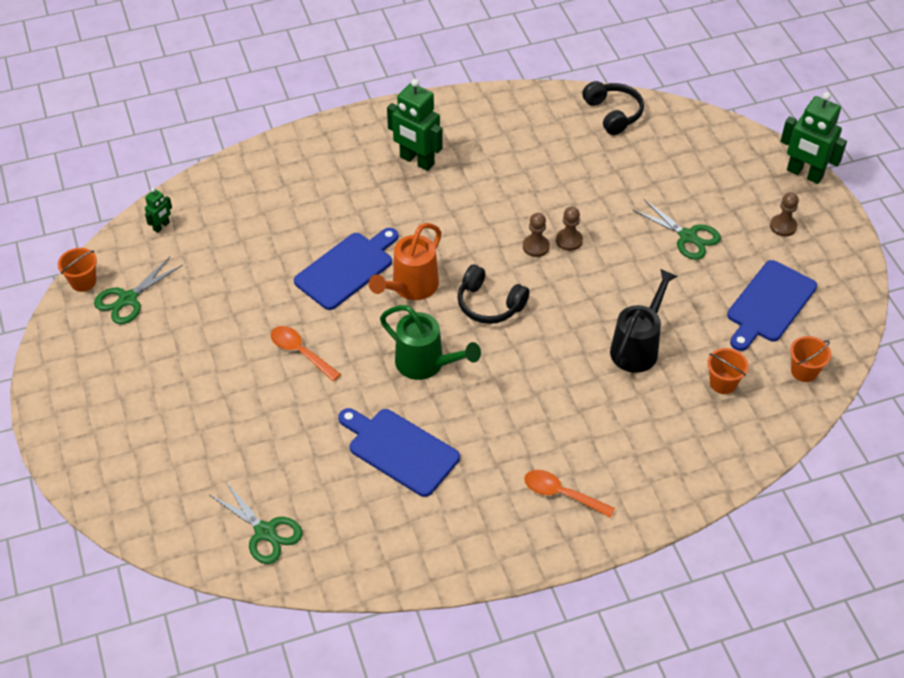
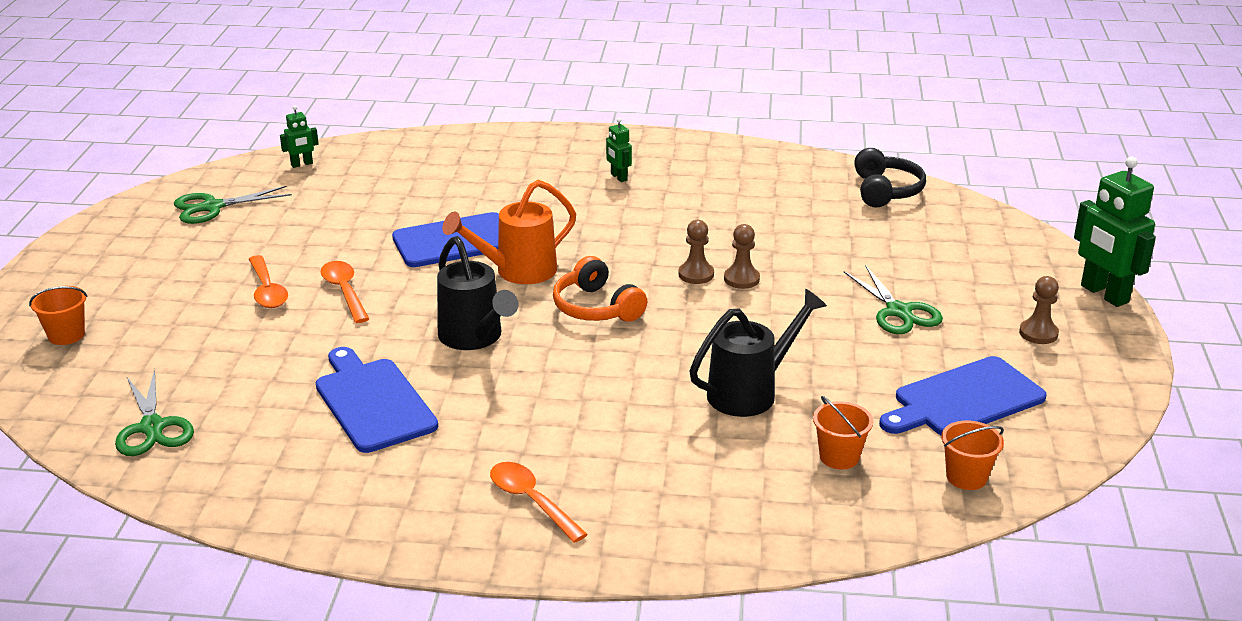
camera: 25 degrees right, 20 degrees down
(83, 282) = (184, 185): orange bucket -> orange bucket (66, 335)
(242, 372) = (267, 290): none -> orange spoon
(416, 161) = (618, 177): green robot -> green robot, size x0.49
(426, 364) = (474, 338): green watering can -> black watering can
(489, 304) = (596, 308): black headphones -> orange headphones

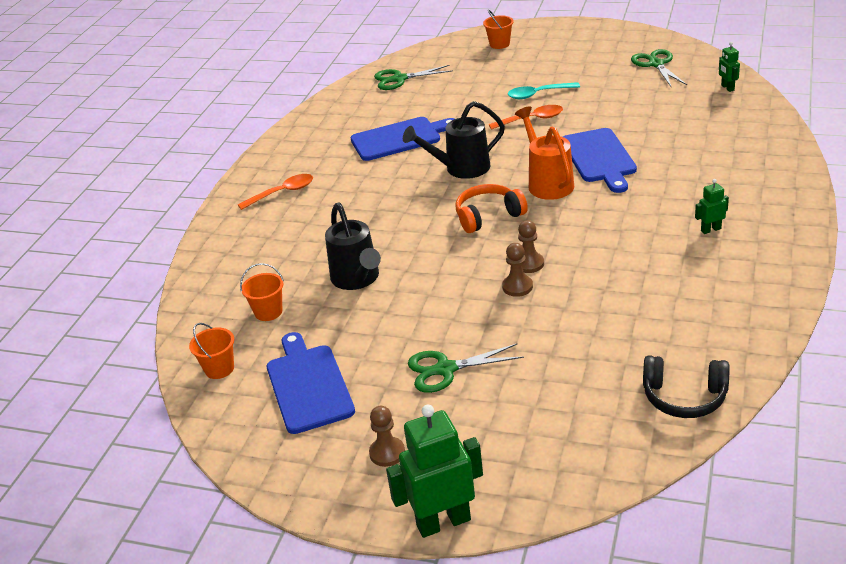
camera: 105 degrees right, 5 degrees up
(267, 290) = (538, 94): orange spoon -> turquoise spoon

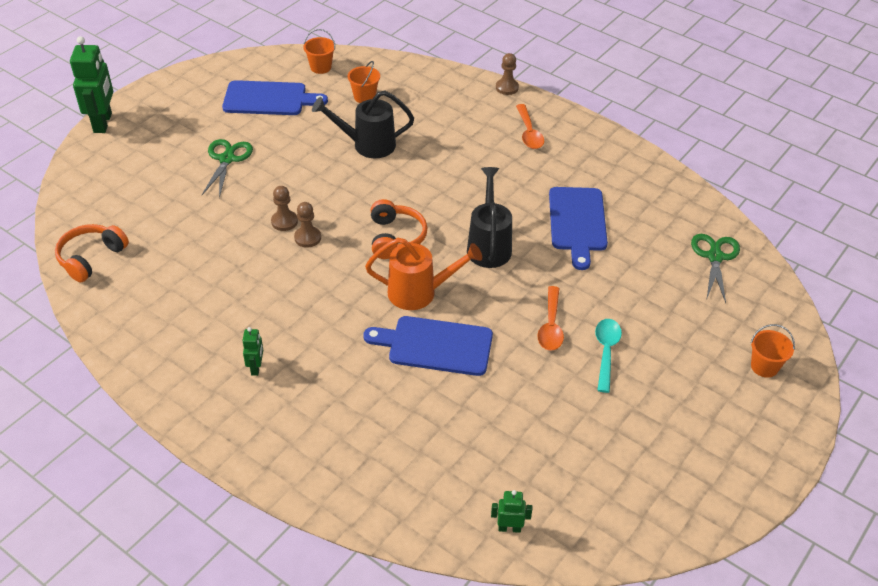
camera: 105 degrees right, 10 degrees up
(387, 453) = (177, 116): brown pawn -> brown pawn (507, 87)
(656, 64) = (617, 490): green scissors -> none
(684, 397) = (91, 258): black headphones -> orange headphones

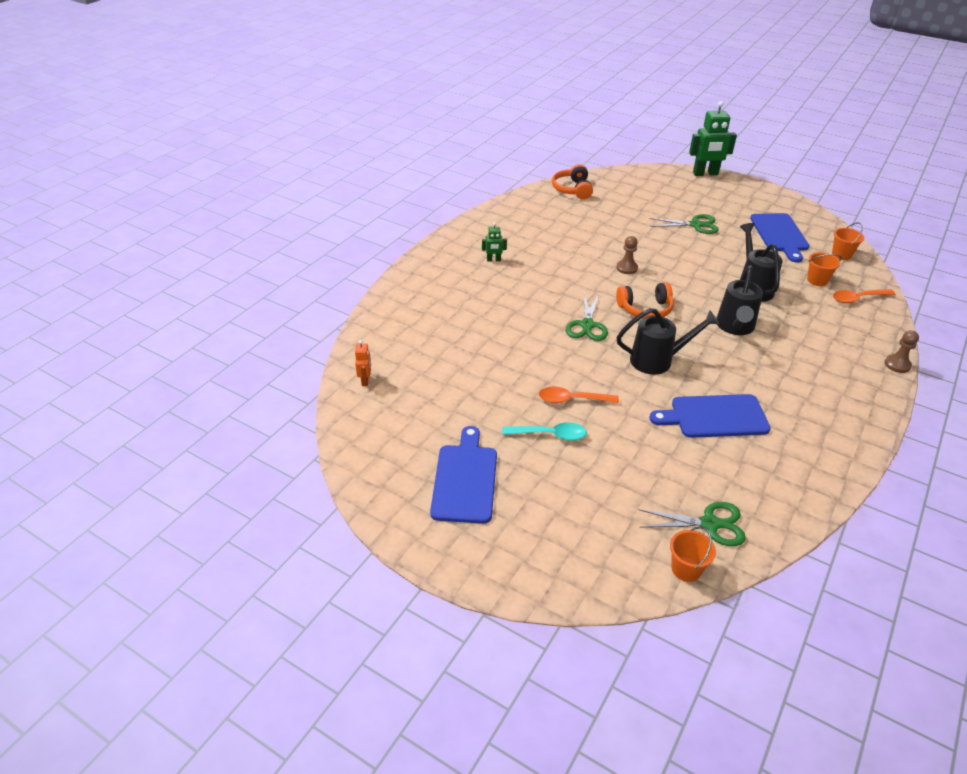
camera: 85 degrees right, 5 degrees down
(91, 258) = (572, 189): orange headphones -> orange headphones turned 120 degrees counterclockwise
(284, 221) = (639, 256): brown pawn -> none
(419, 293) = (587, 325): orange watering can -> green scissors
(435, 345) = (533, 336): blue cutting board -> blue cutting board (465, 479)
(437, 175) = (735, 327): none -> black watering can
(509, 528) = (365, 380): green robot -> orange robot
(529, 133) = (833, 381): orange spoon -> orange spoon (858, 298)
(764, 366) = (559, 554): orange bucket -> orange bucket (686, 569)

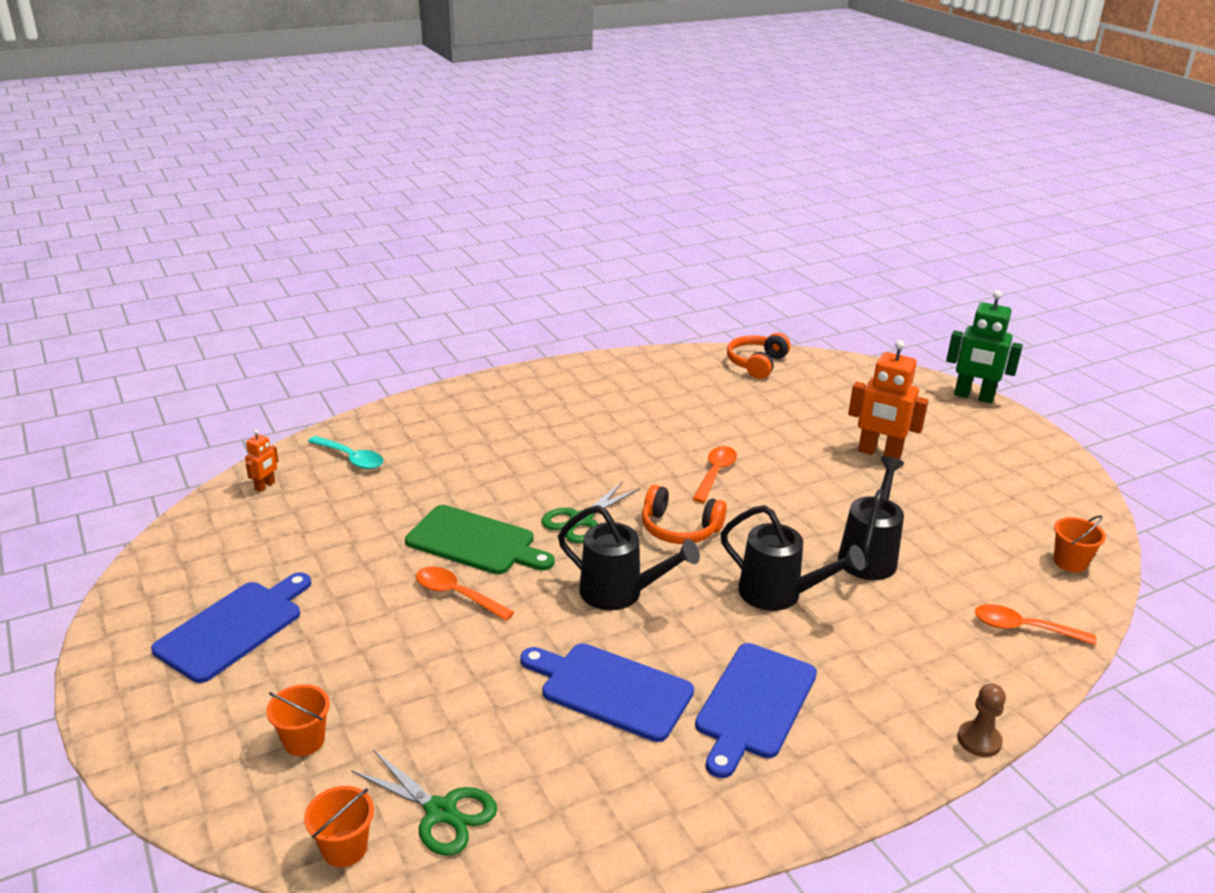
camera: 30 degrees right, 10 degrees down
(493, 260) = (558, 411): green robot -> none
(544, 363) = (475, 542): none -> green cutting board
(550, 435) = (383, 622): turquoise spoon -> turquoise spoon (351, 458)
(626, 268) = (715, 473): brown pawn -> orange spoon
(696, 225) = (879, 454): green scissors -> orange robot
(735, 327) = (778, 594): black watering can -> black watering can turned 105 degrees counterclockwise
(780, 235) = (997, 505): blue cutting board -> blue cutting board (754, 704)
(817, 280) = (984, 581): orange bucket -> orange bucket (304, 741)

